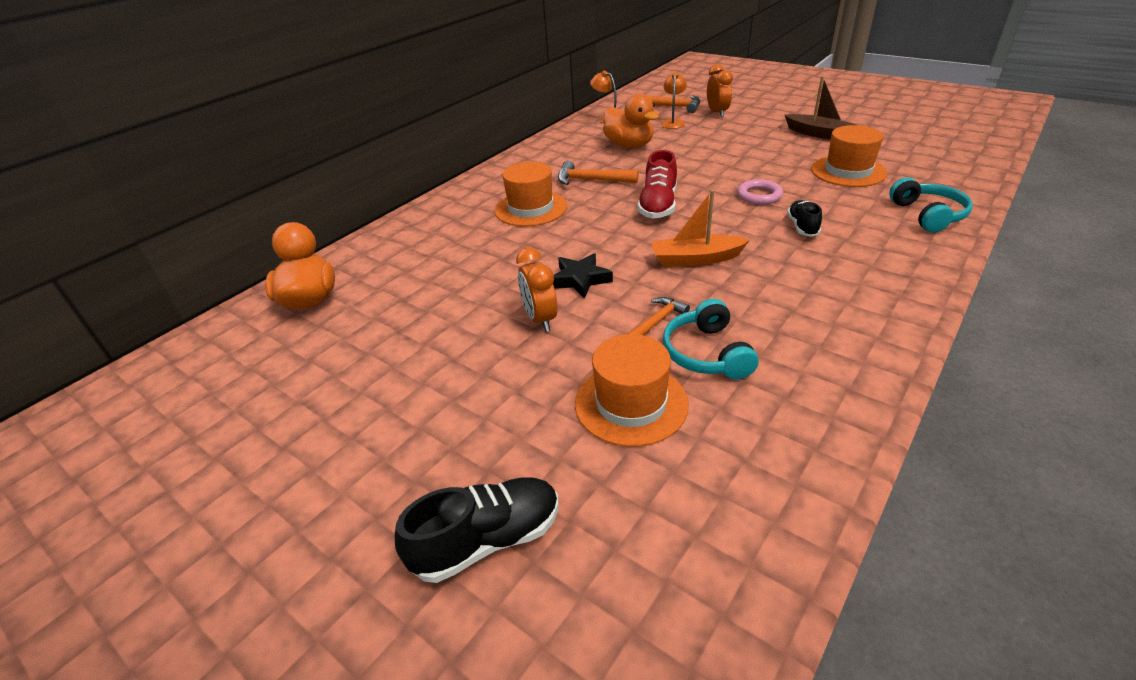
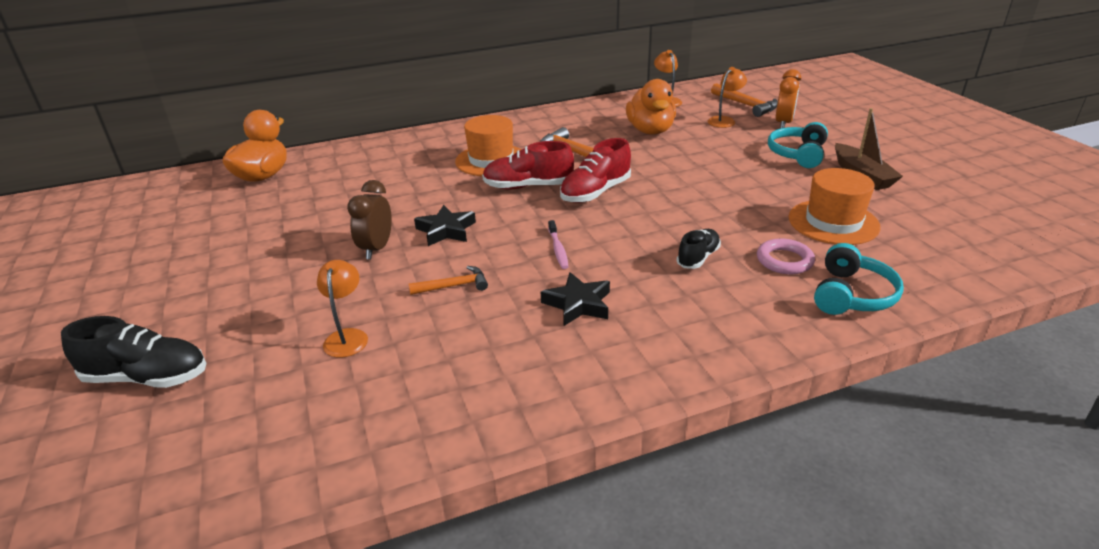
camera: 30 degrees right, 5 degrees down
(540, 319) = (376, 249): orange clock -> brown clock
(596, 219) = (528, 186): none -> red shoe
(631, 403) = (347, 336): orange hat -> orange lamp
(695, 259) = (558, 249): orange boat -> pink toothbrush
(706, 353) = (452, 326): turquoise headphones -> turquoise headphones (797, 154)
(759, 196) = (701, 215): pink ring -> pink ring (784, 260)
(773, 294) = (578, 304): none -> black star

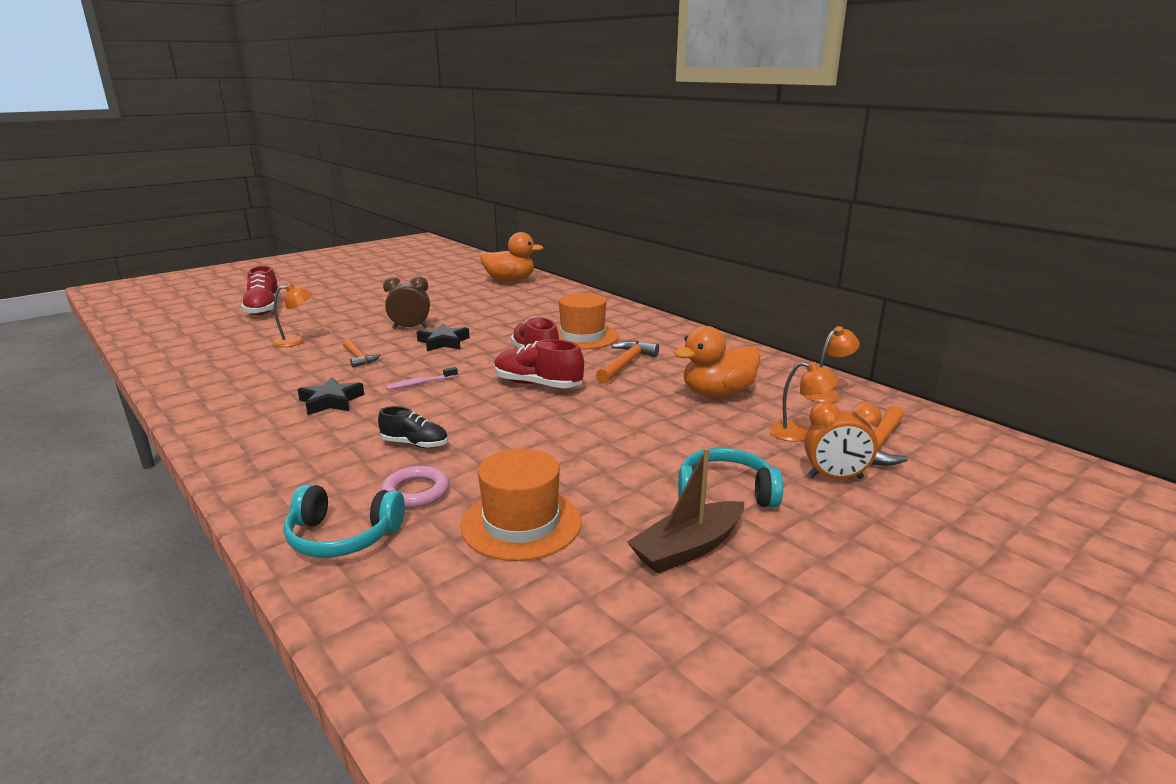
camera: 70 degrees right, 10 degrees down
(147, 377) = (263, 309): black shoe -> red shoe

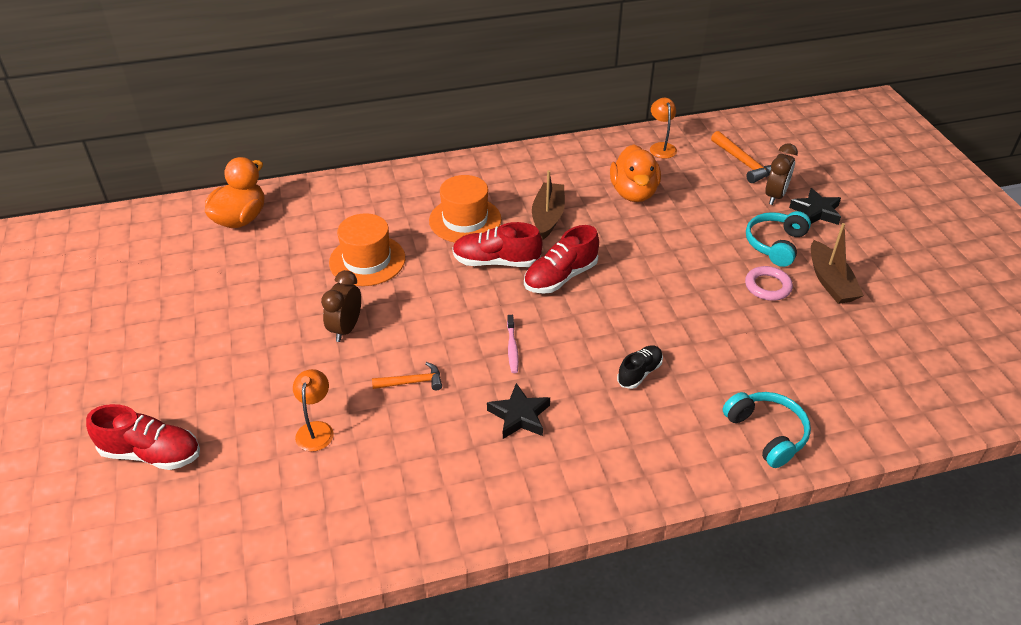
camera: 65 degrees left, 20 degrees up
(342, 537) = (767, 433): turquoise headphones -> turquoise headphones turned 60 degrees counterclockwise
(416, 492) = (718, 385): pink ring -> pink ring (767, 286)
(443, 342) = (411, 312): black star -> black star (816, 211)
(521, 523) = (780, 342): orange hat -> orange hat (367, 260)
(625, 364) = (548, 216): orange hammer -> brown boat
(798, 434) = (714, 185): orange lamp -> none
(835, 477) = (775, 196): orange clock -> brown clock

